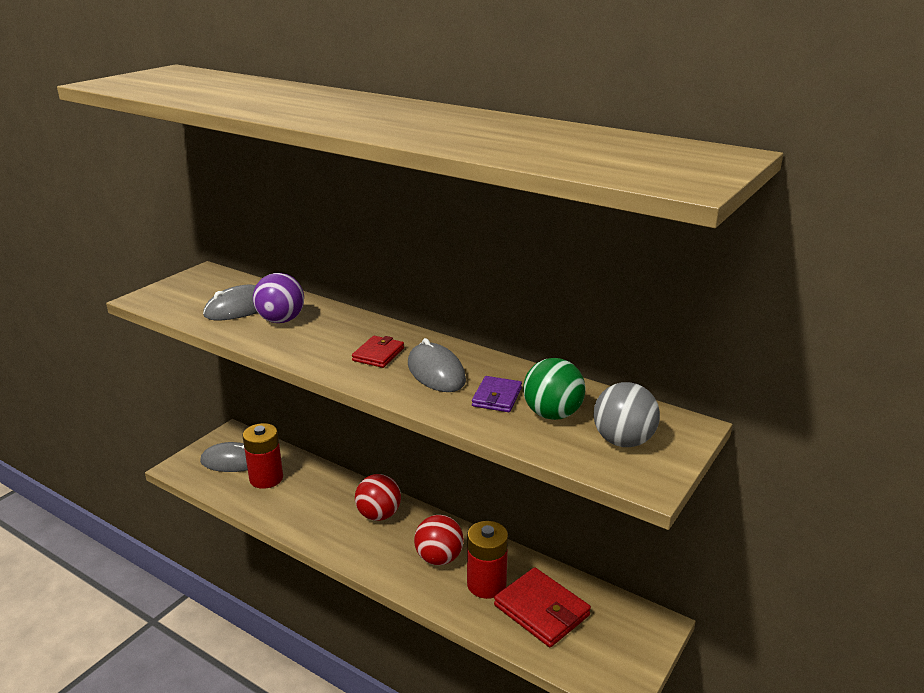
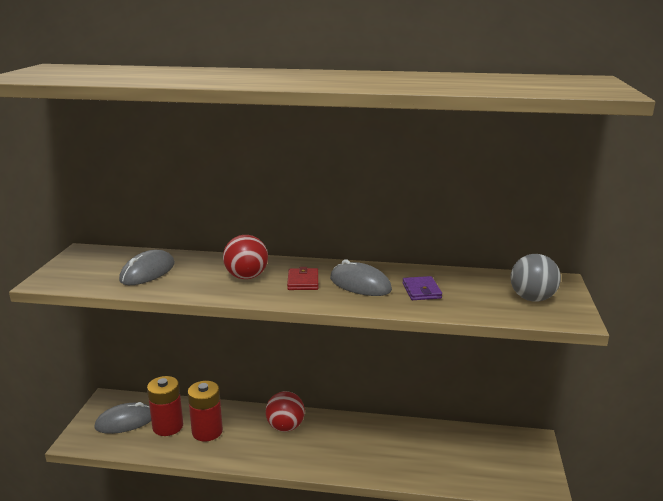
camera: 25 degrees left, 5 degrees down
(281, 320) = (195, 274): purple ball -> none
(439, 558) = (356, 444): red ball -> red ball (246, 277)
(486, 584) = (404, 451): red battery -> red battery (207, 431)
(541, 610) = (456, 456): red wallet -> none
(552, 414) = (470, 293): green ball -> none

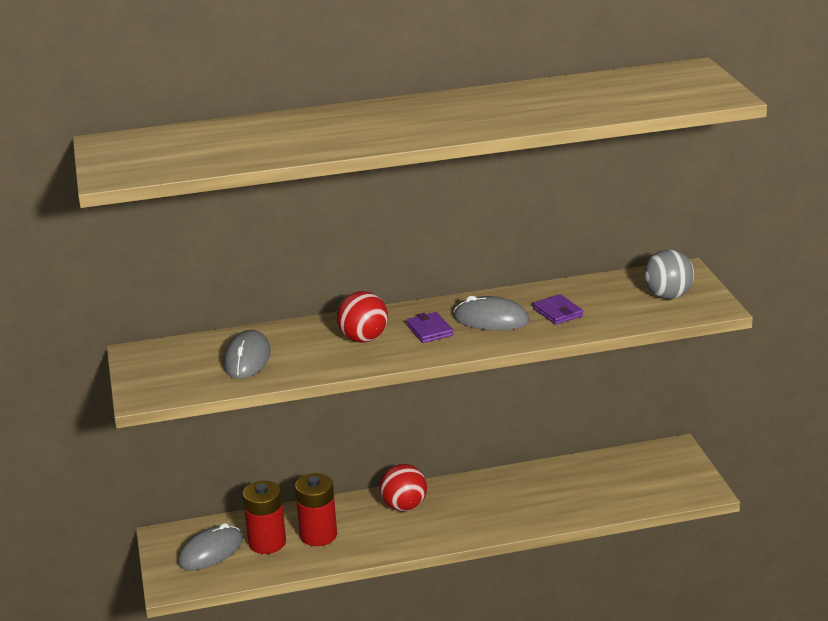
camera: 20 degrees left, 5 degrees up
(303, 282) = (429, 330): red wallet -> purple wallet

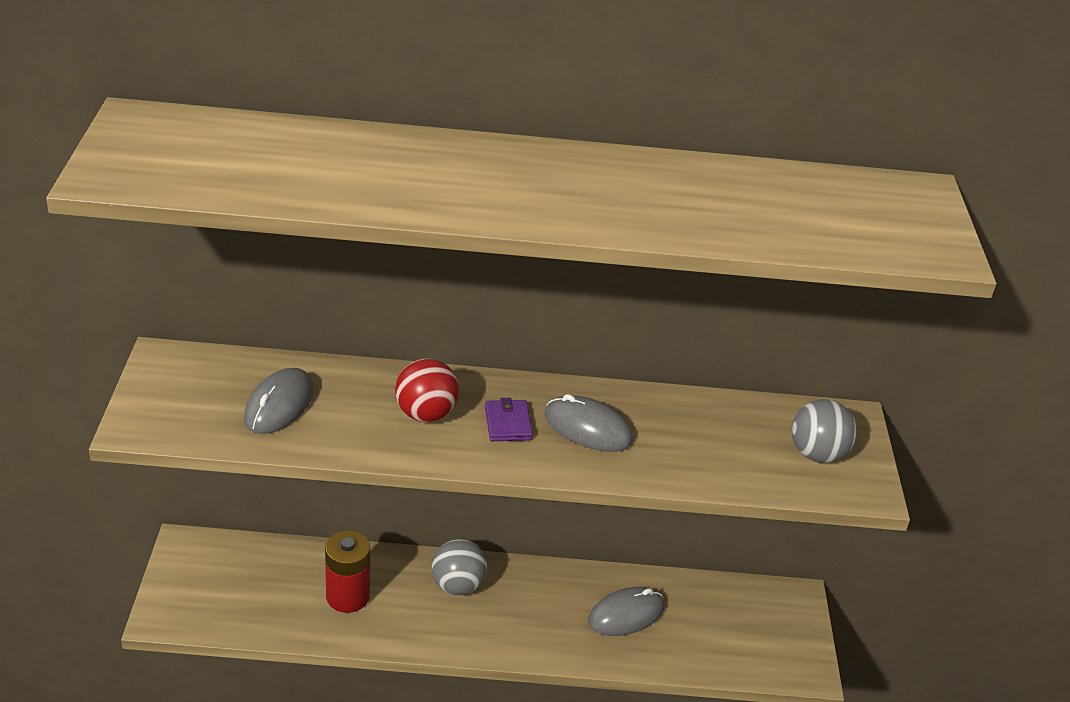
camera: 10 degrees right, 10 degrees up
(210, 552) = (223, 582): grey mouse -> grey mouse (626, 614)
(267, 543) = (288, 589): red battery -> none
(404, 506) = (458, 585): red ball -> grey ball
(558, 312) = (672, 440): purple wallet -> none

